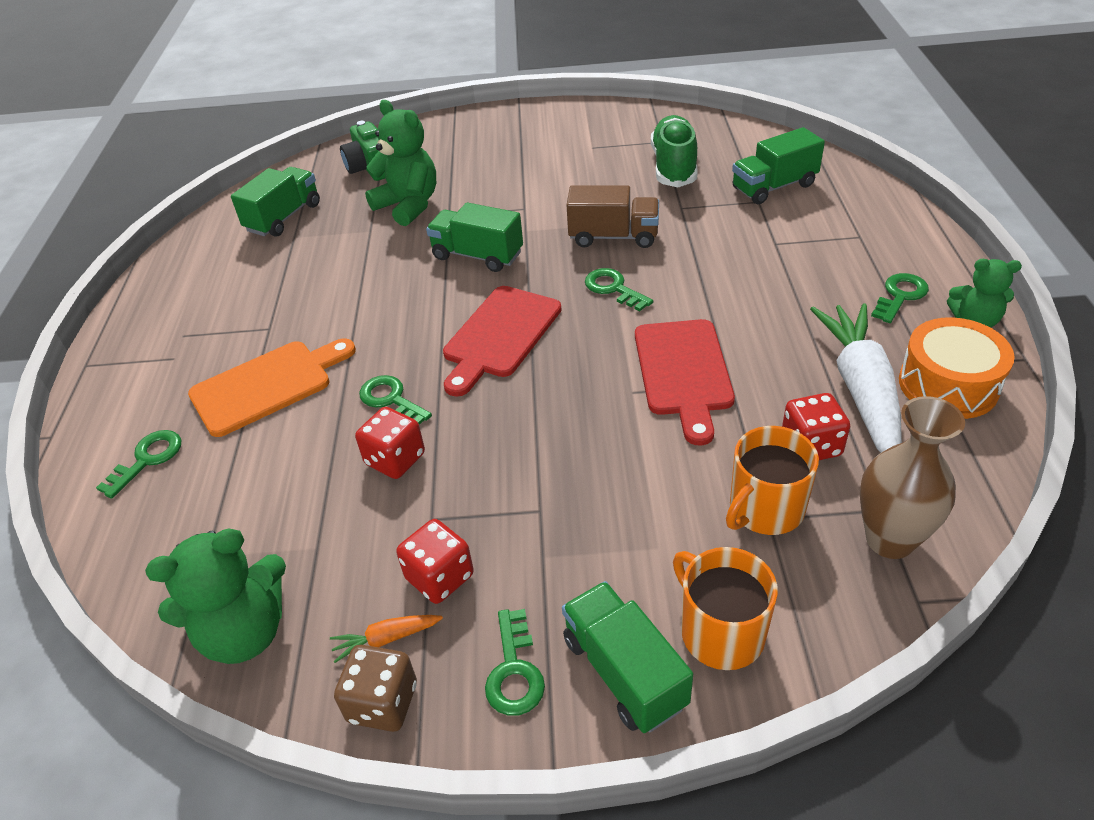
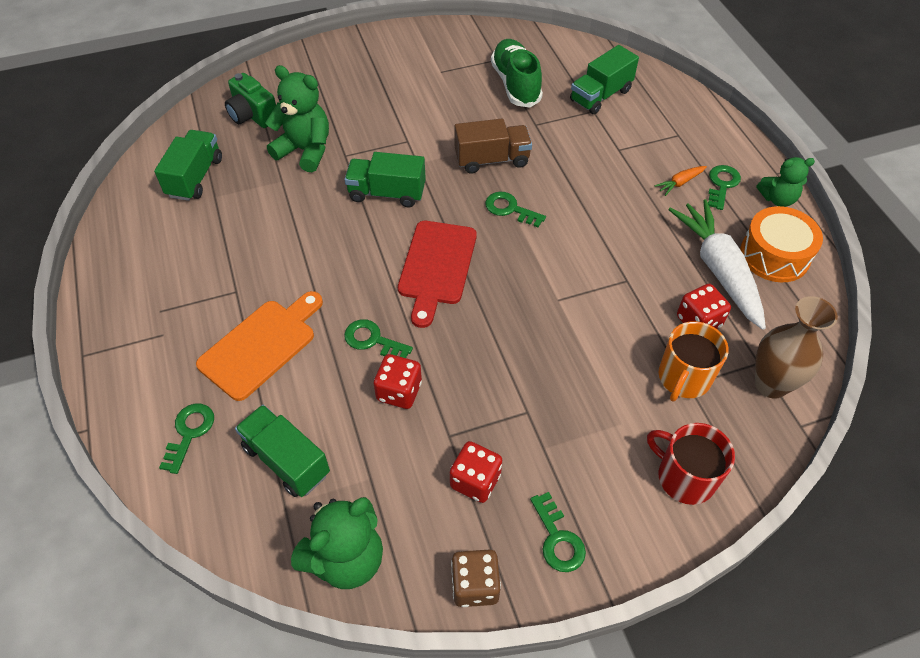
camera: 20 degrees left, 10 degrees up
(386, 639) = (456, 537): orange carrot -> orange carrot (680, 183)
(624, 672) = (632, 521): green truck -> green truck (286, 460)
(683, 372) = (590, 276): red cutting board -> none
(720, 632) = (684, 477): orange mug -> red mug

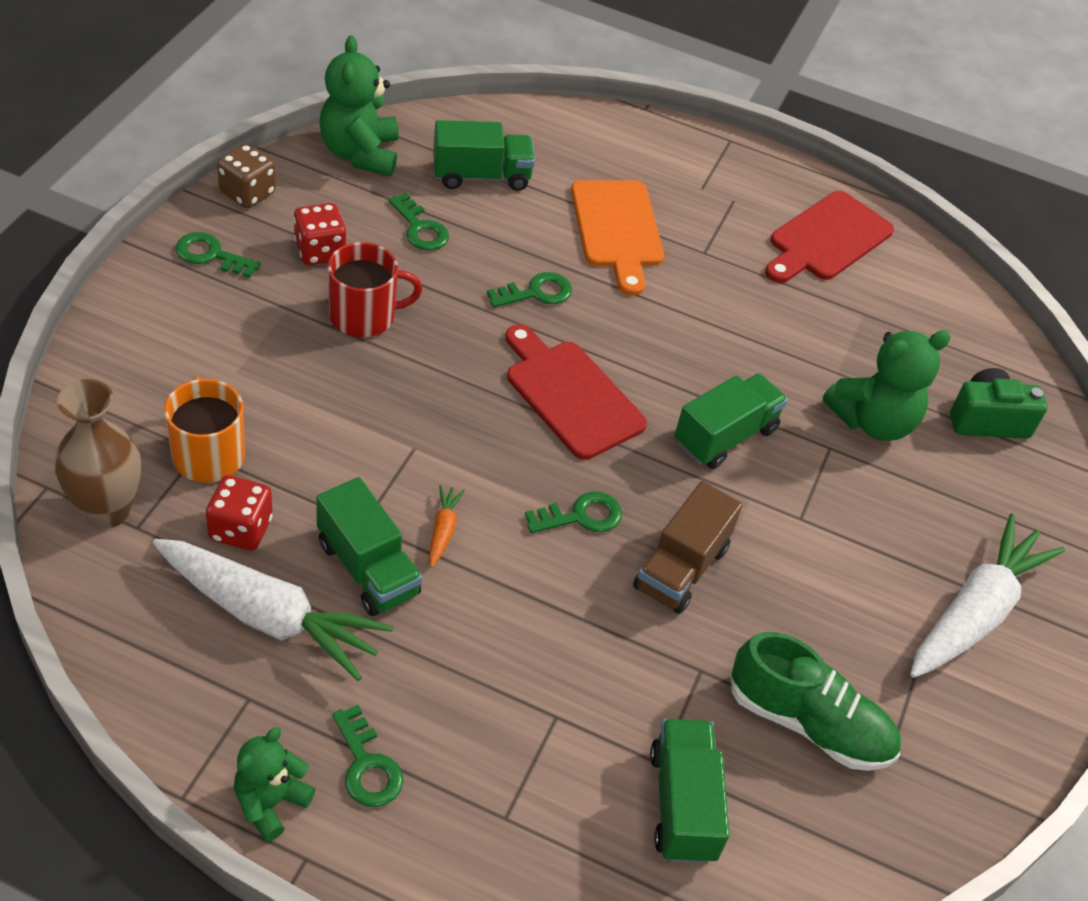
camera: 125 degrees right, 5 degrees down
(155, 246) = (827, 239): none -> red cutting board
(189, 433) = (575, 148): green key -> green key (420, 228)
(195, 177) = (910, 316): green truck -> green truck (367, 568)
(390, 68) = (975, 612): none -> white carrot
(399, 391) = (460, 270): red dice -> none
(680, 183) = (425, 721): orange carrot -> orange carrot (443, 530)
(684, 477) = (136, 364): red mug -> red mug (364, 316)
(774, 255) = (211, 693): orange drum -> none

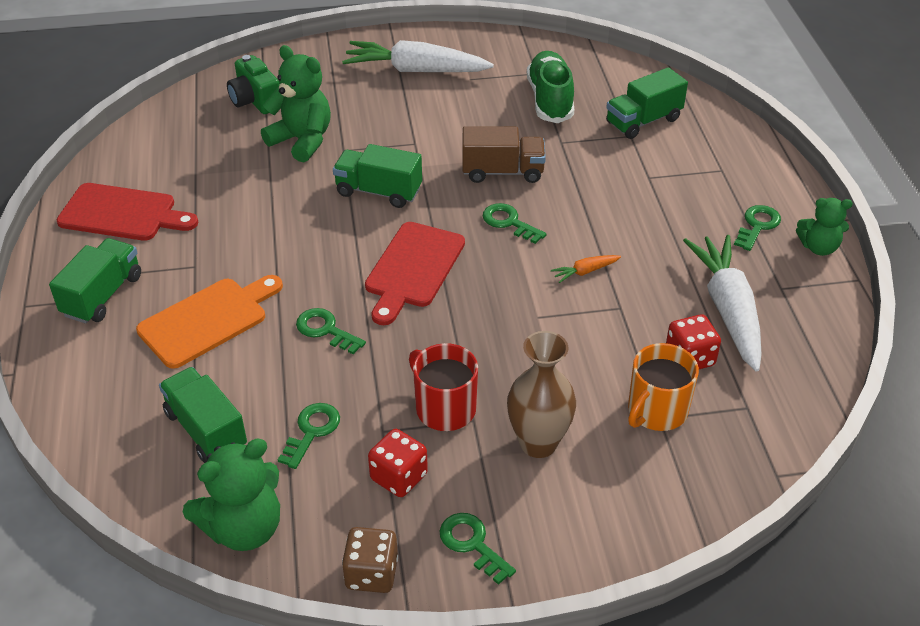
camera: 115 degrees left, 5 degrees down
(107, 510) = (754, 430): brown vase -> brown vase (538, 443)
(211, 255) = (472, 544): green key -> green key turned 150 degrees clockwise
(367, 568) = (648, 288): green truck -> green truck (102, 295)

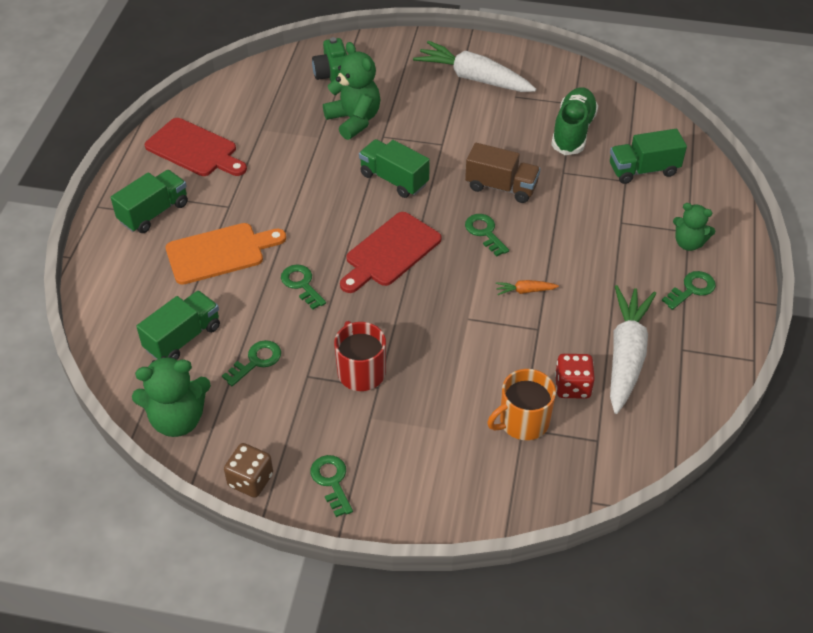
camera: 20 degrees right, 5 degrees up
(206, 430) = (183, 338): green truck -> green truck turned 60 degrees clockwise
(399, 477) = (302, 414): red dice -> none
(538, 443) = (418, 420): brown vase -> none
(818, 247) = (734, 322): green teddy bear -> green teddy bear (688, 243)

